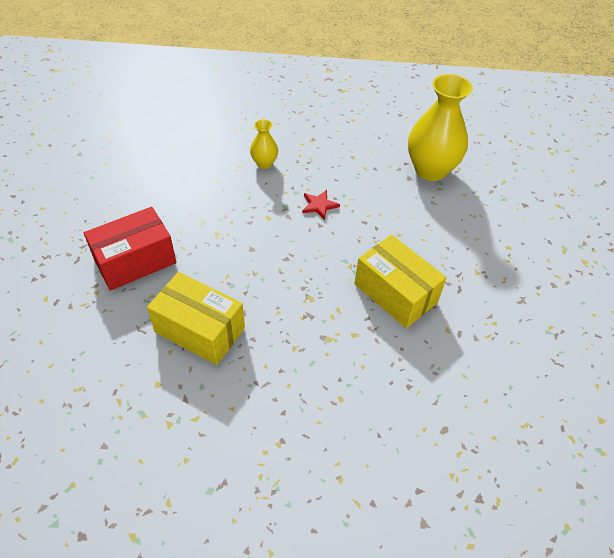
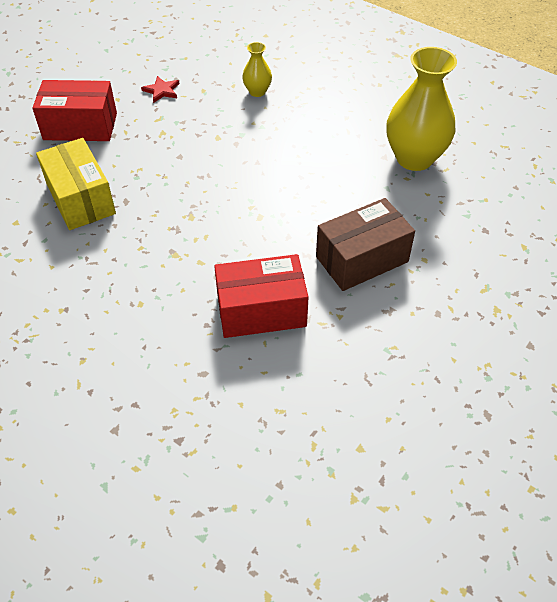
camera: 35 degrees right, 0 degrees up
(319, 205) = (272, 146): red star -> red star (162, 90)
(395, 293) = (269, 247): yellow box -> none
(438, 350) = (261, 311): none -> red box
(468, 269) = (362, 259): none -> brown box

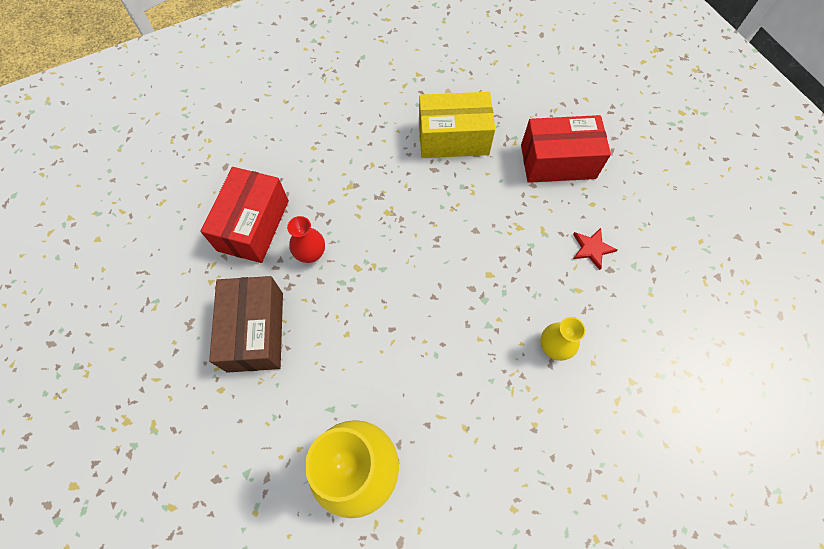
camera: 115 degrees right, 15 degrees up
(80, 126) = (558, 162): red box -> red box turned 60 degrees clockwise
(265, 253) = (311, 254): none -> red vase

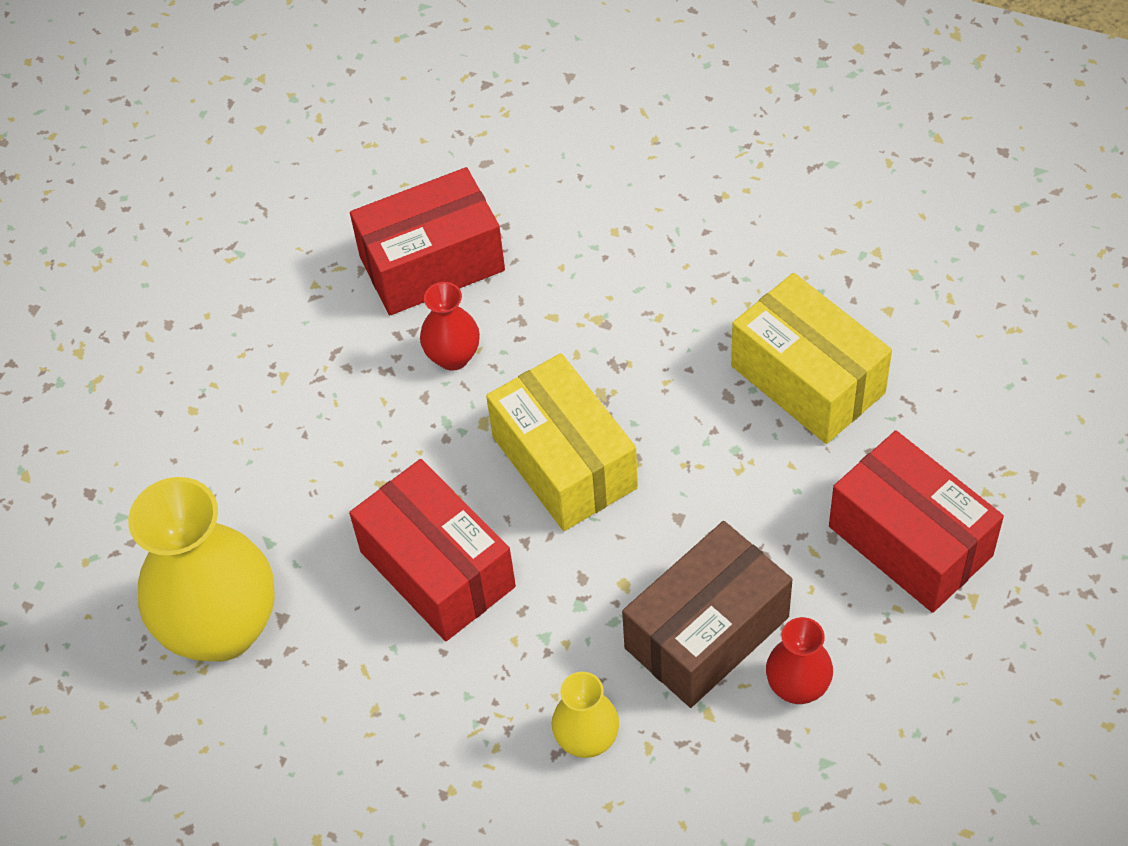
camera: 55 degrees right, 10 degrees down
(255, 331) = (294, 384): brown box -> brown box (706, 632)
(408, 251) = (564, 462): none -> yellow box
(415, 344) = (437, 569): none -> red box
(592, 248) = (797, 687): red star -> red vase

